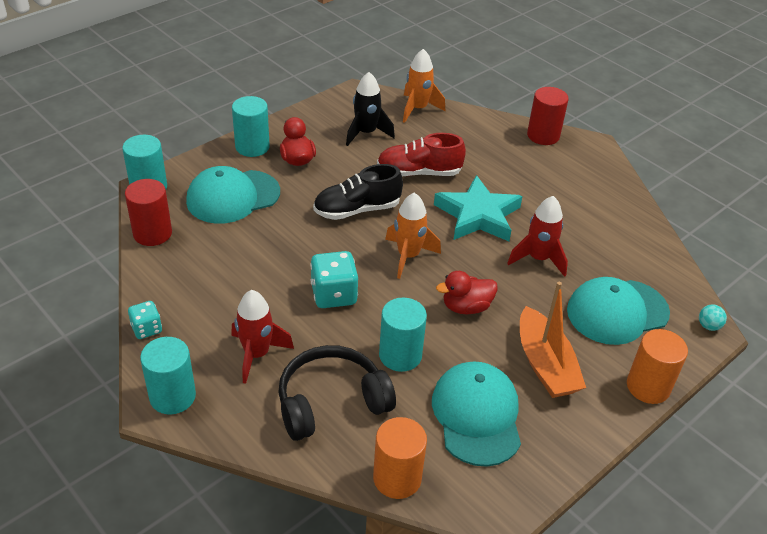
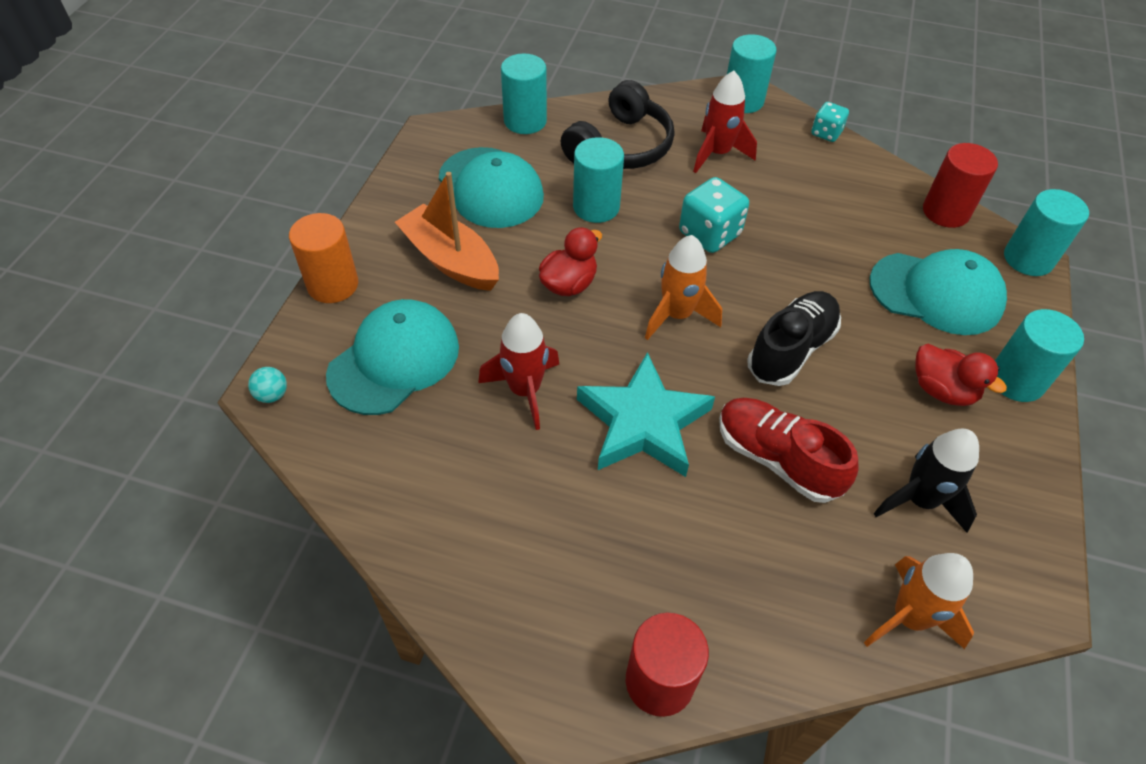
camera: 150 degrees right, 10 degrees up
(233, 197) = (936, 293): turquoise cap -> turquoise cap turned 75 degrees clockwise
(397, 478) = (525, 121): orange cylinder -> turquoise cylinder
(419, 172) = (777, 459): red shoe -> red shoe turned 105 degrees counterclockwise

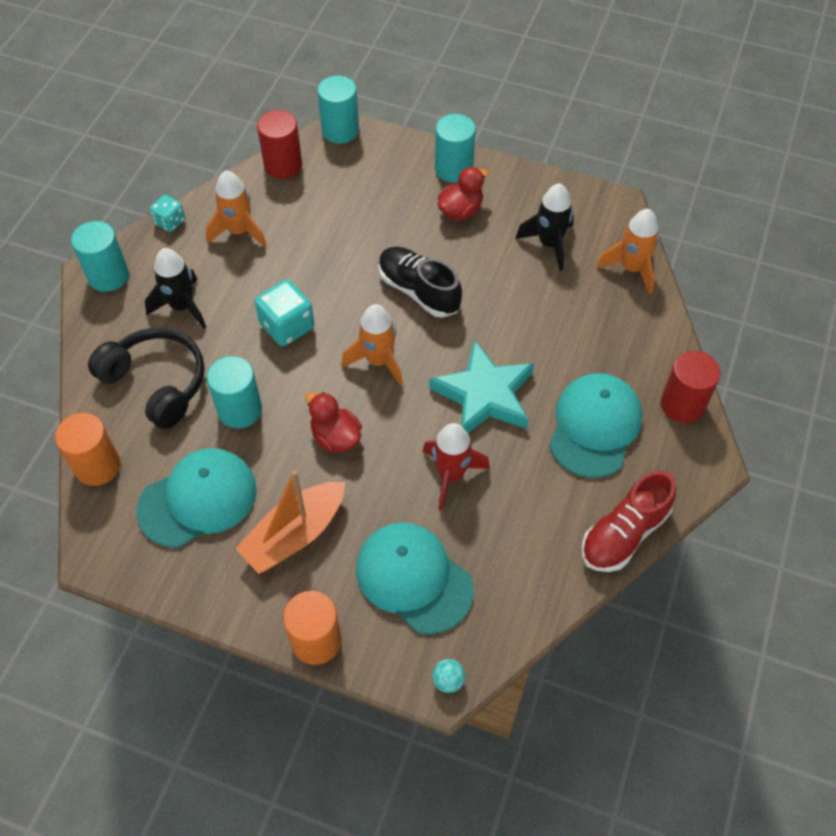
camera: 85 degrees left, 5 degrees up
(525, 121) = (97, 466): turquoise cylinder -> orange cylinder
(717, 154) = (182, 306): red rocket -> black rocket
(777, 459) = (517, 316): red shoe -> red shoe (624, 533)
(831, 185) = (239, 231): none -> orange rocket
(936, 293) = (370, 192): turquoise cap -> turquoise cap (594, 427)

